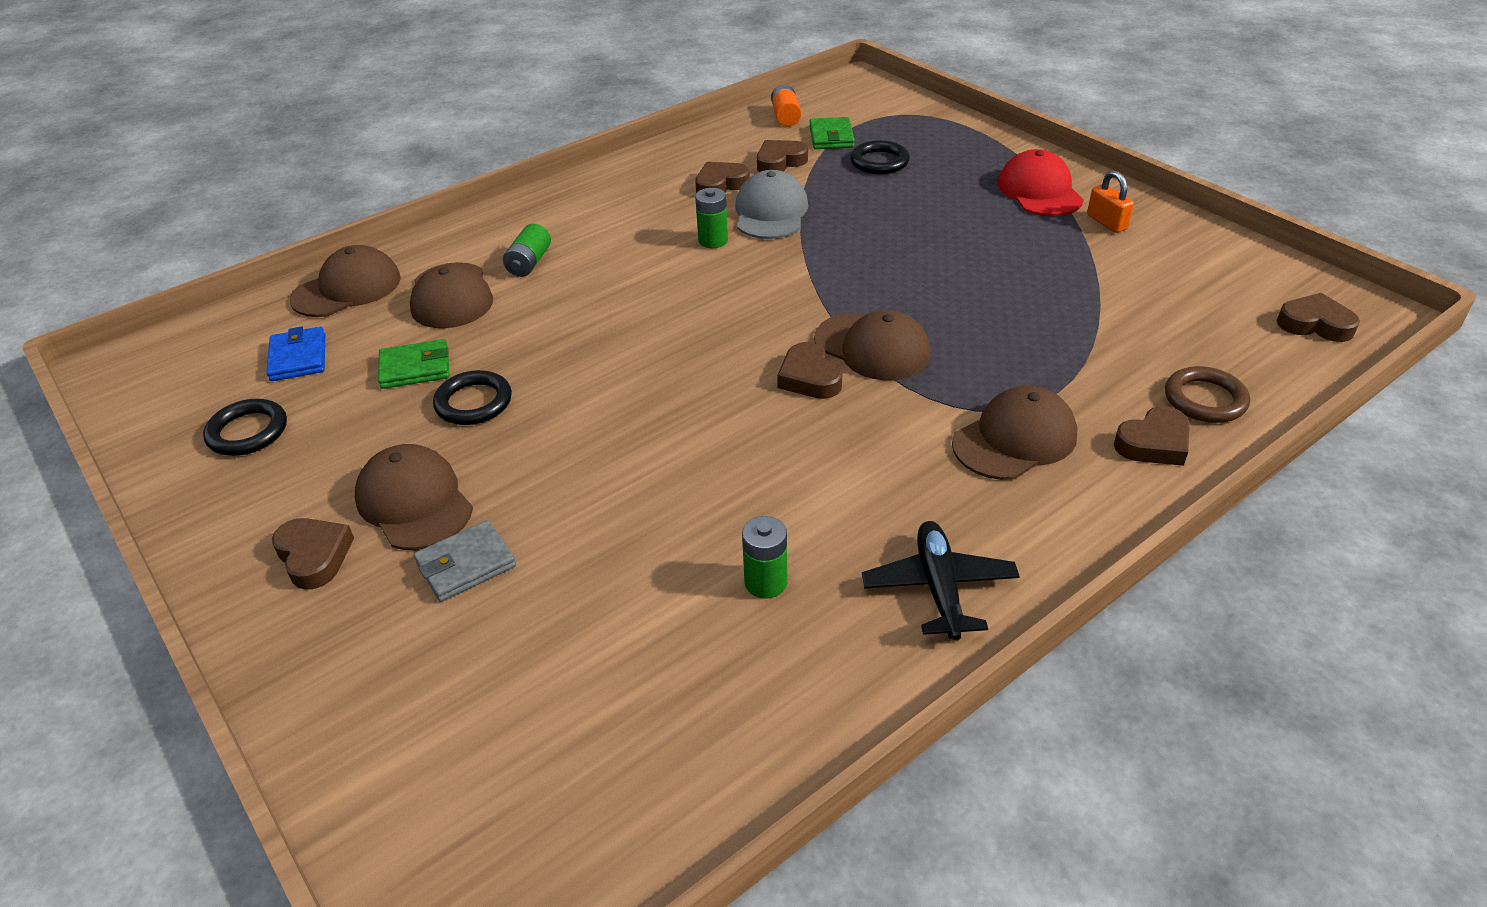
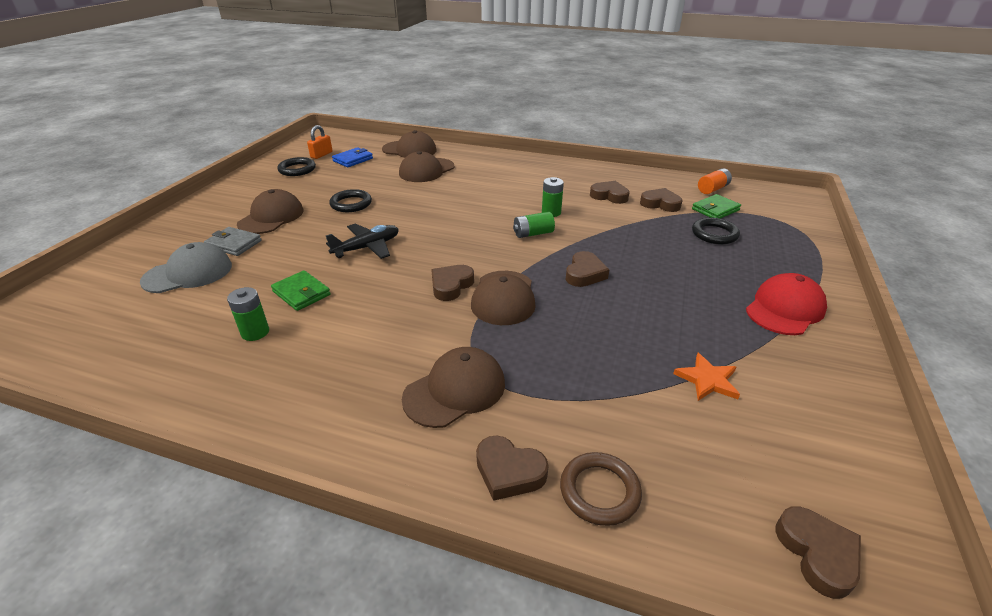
camera: 55 degrees right, 5 degrees down
(314, 556) = (225, 210): brown heart -> brown heart (584, 274)
(415, 368) = (366, 183): green wallet -> green wallet (301, 293)
(529, 263) = (472, 176): green battery -> green battery (533, 234)
(771, 212) = (603, 219): grey cap -> grey cap (188, 273)
(939, 588) = (277, 402): black plane -> black plane (367, 248)
(1015, 439) = (455, 390): brown cap -> brown cap turned 60 degrees counterclockwise
(1106, 222) = (793, 356): orange padlock -> orange padlock (321, 155)
(1106, 280) = (707, 380): none -> orange star

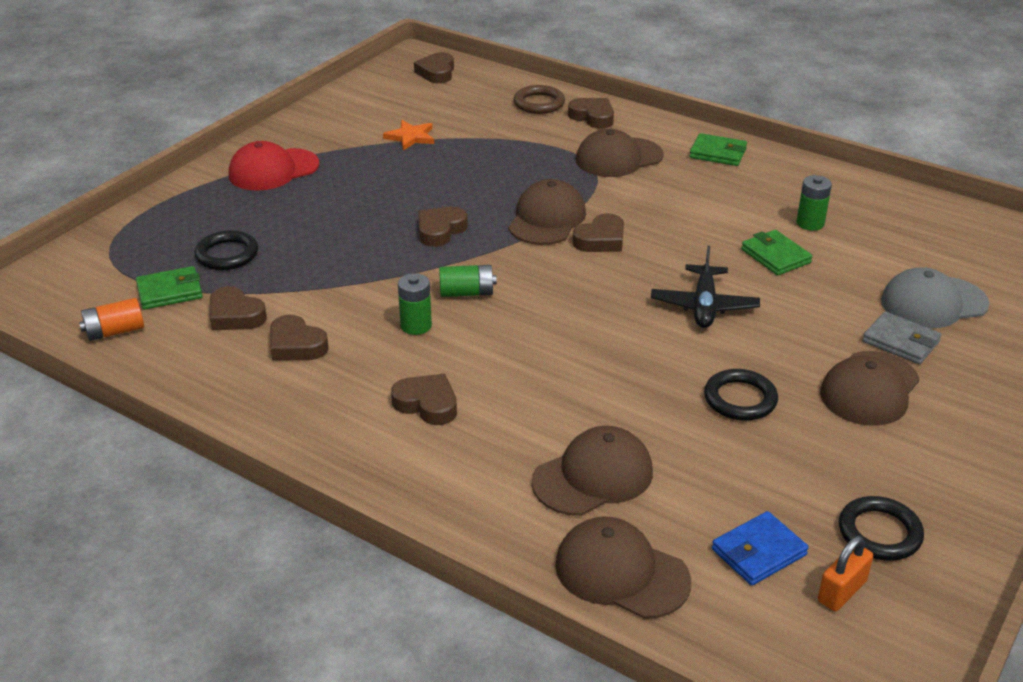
camera: 165 degrees left, 0 degrees up
(331, 423) = (718, 153): none -> green wallet
(367, 248) = (704, 306): black plane -> black plane turned 60 degrees counterclockwise
(518, 183) = (427, 404): none -> brown heart

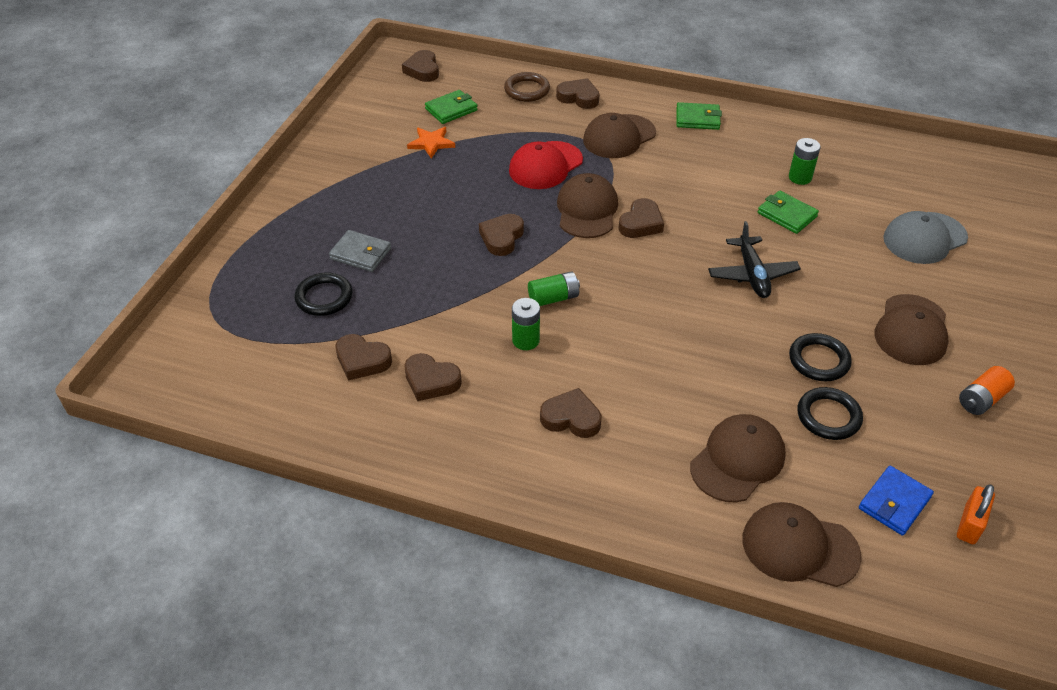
camera: 15 degrees left, 10 degrees up
(115, 331) = (259, 399): orange battery -> orange battery (981, 399)
(170, 291) = (290, 347): green wallet -> green wallet (451, 109)
(273, 170) = (323, 199): red cap -> red cap (545, 165)
(879, 533) = (974, 464): black ring -> black ring (828, 416)
(901, 342) = (916, 280): grey wallet -> grey wallet (361, 254)

